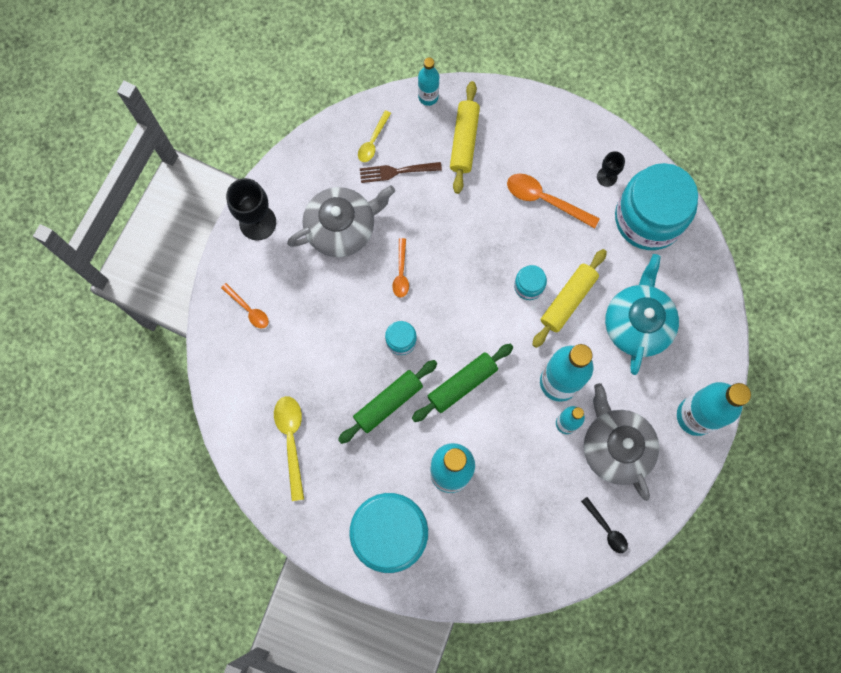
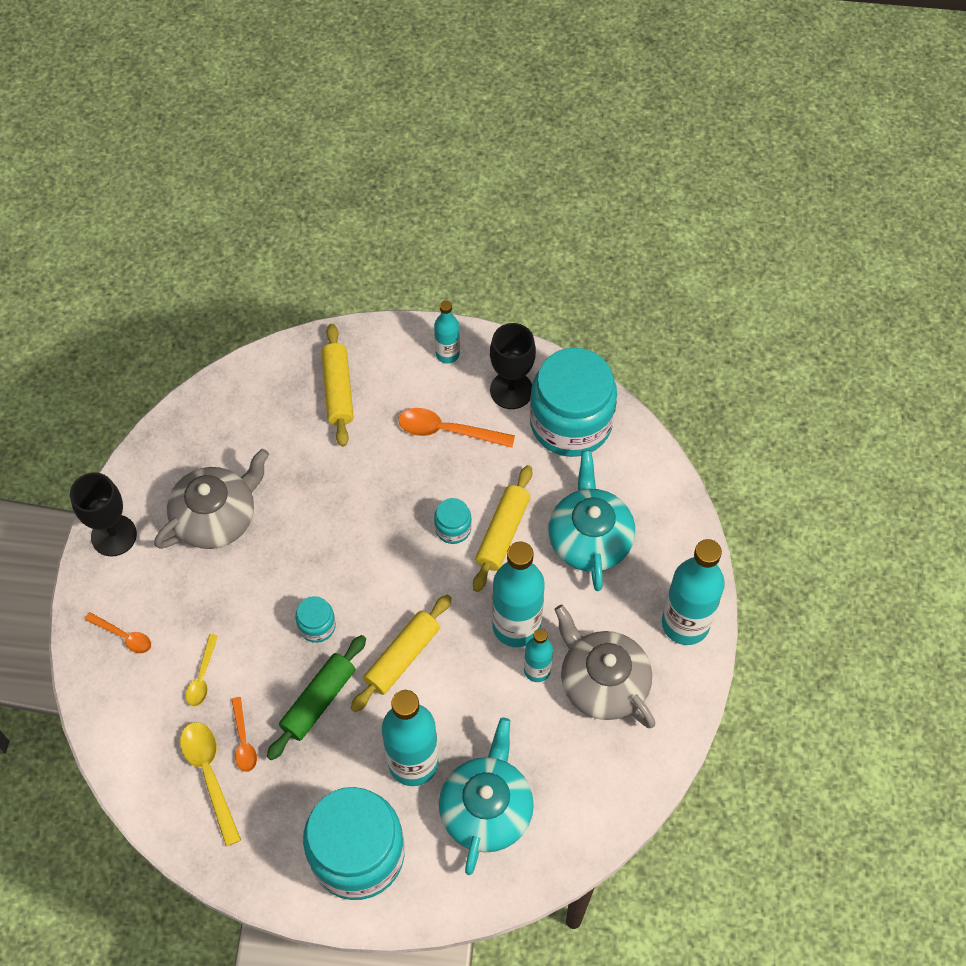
camera: 15 degrees left, 15 degrees down
(373, 141) = (231, 415): yellow spoon -> yellow spoon (202, 677)
(396, 171) = (267, 441): brown fork -> none
(401, 273) = (299, 550): orange spoon -> orange spoon (243, 741)
(428, 96) = (285, 353): turquoise bottle -> turquoise bottle (447, 354)
(462, 384) = (402, 657): green rolling pin -> yellow rolling pin
(498, 525) = (486, 809): none -> turquoise teapot
(606, 529) = (617, 779): black spoon -> none
(607, 177) = (511, 390): black goblet -> black goblet, size x1.79

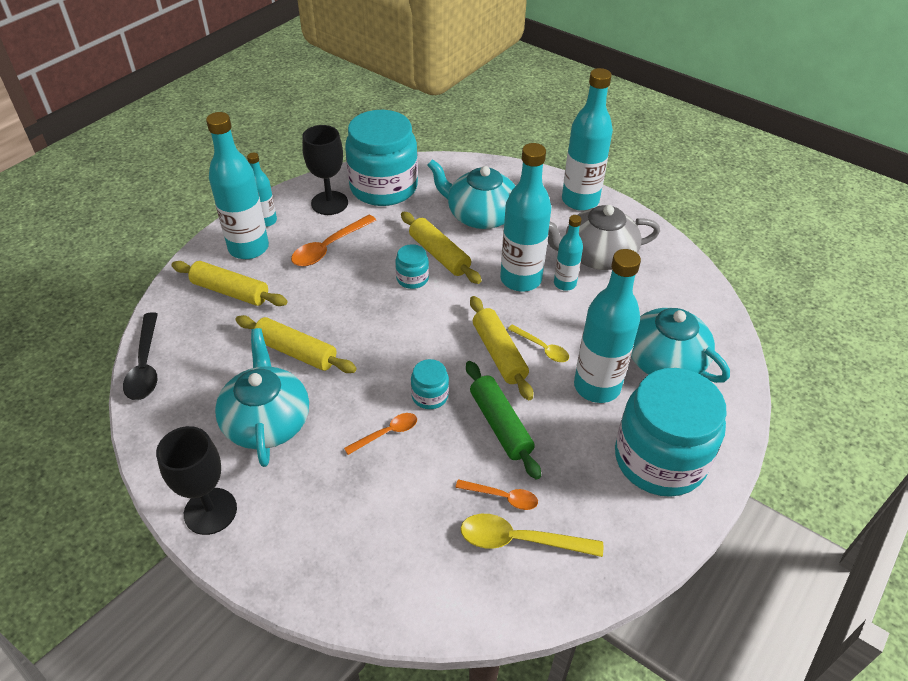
camera: 60 degrees left, 15 degrees down
(123, 636) = (323, 550): orange spoon -> orange spoon (387, 433)
(202, 677) = (416, 502): yellow spoon -> yellow spoon (542, 348)
(216, 517) = (267, 421): grey teapot -> turquoise teapot
(218, 388) = (145, 365): none -> black spoon
(301, 489) = (296, 352): none -> yellow rolling pin
(401, 365) = (248, 248): none -> turquoise bottle

